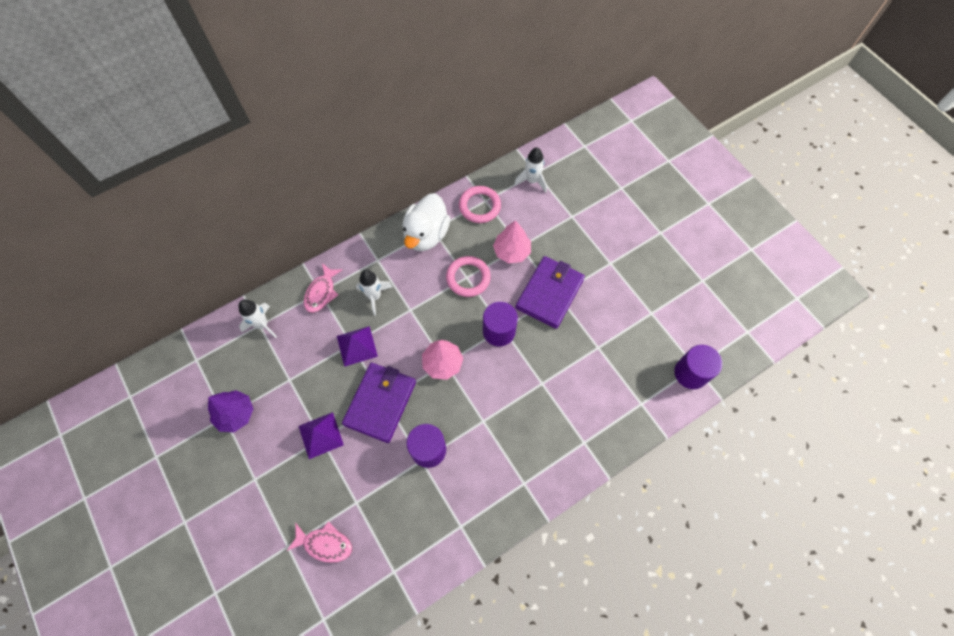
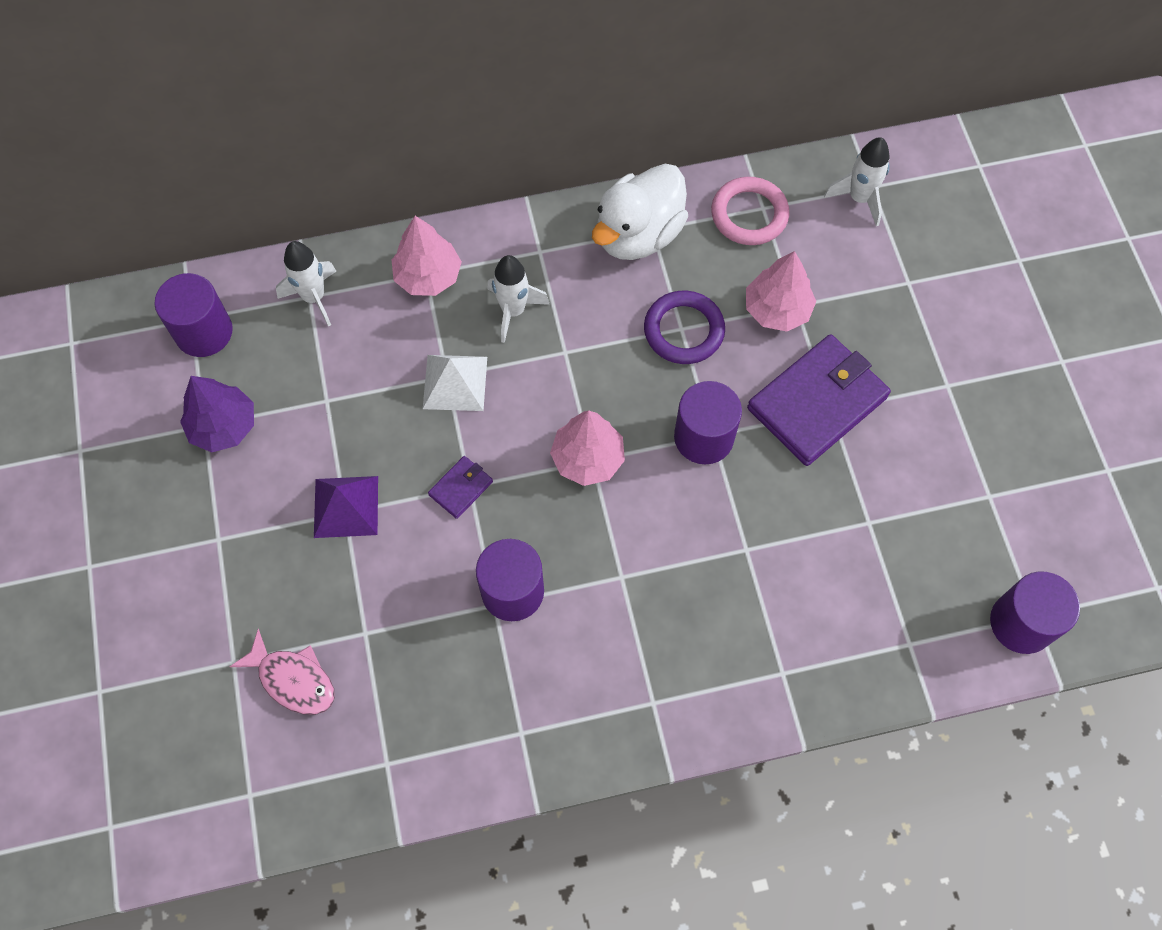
camera: 20 degrees right, 0 degrees up
(206, 364) = (204, 332): none -> purple cylinder
(321, 292) = (428, 276): pink fish -> pink tree
(357, 346) = (455, 382): purple pyramid -> white pyramid
(380, 403) = (461, 488): purple wallet -> purple wallet, size x0.45
(468, 278) = (683, 330): pink ring -> purple ring

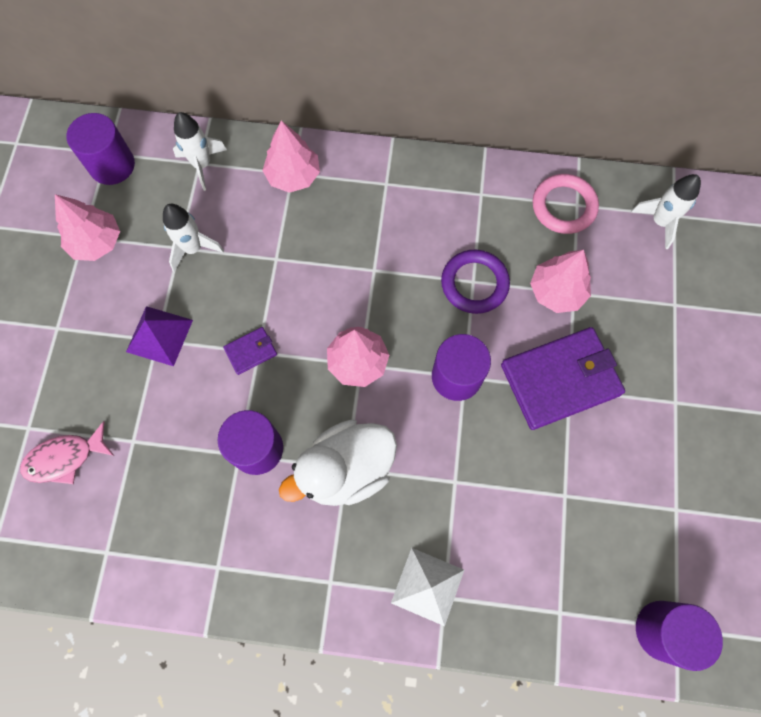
camera: 20 degrees right, 5 degrees up
(223, 426) = (96, 242): purple tree -> pink tree
(293, 679) = (65, 458): pink fish -> pink fish turned 105 degrees clockwise
(455, 382) = (280, 266): white pyramid -> white pyramid (427, 586)
(513, 311) = (347, 224): white rocket -> white rocket (193, 248)
(638, 234) = (468, 194): white duck -> white duck (346, 469)

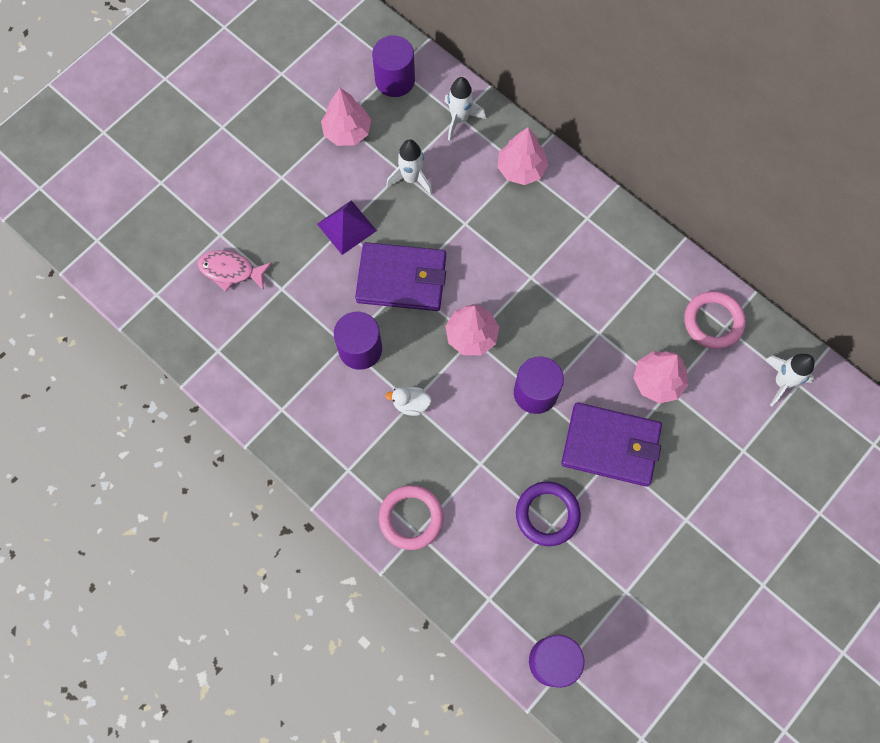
camera: 35 degrees right, 0 degrees up
(251, 351) = (401, 279): purple wallet -> purple wallet, size x2.23
(346, 469) = (411, 404): white duck -> white duck, size x0.45
(427, 586) = (411, 518): white pyramid -> pink ring
(474, 283) = (599, 335): purple ring -> purple ring (547, 514)

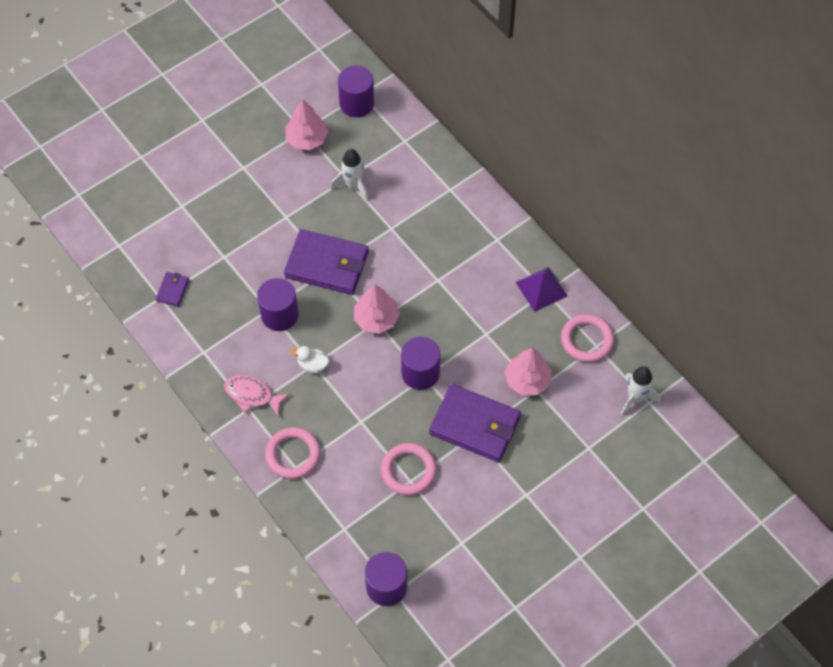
camera: 10 degrees right, 10 degrees down
(230, 339) = (173, 290): none -> purple wallet
(231, 271) = (184, 236): pink fish -> pink fish (252, 395)
(346, 227) = (289, 216): purple pyramid -> purple pyramid (541, 289)
(460, 119) = (405, 143): white rocket -> none
(521, 169) = (449, 191): pink tree -> none
(547, 514) = (408, 471): purple ring -> pink ring

